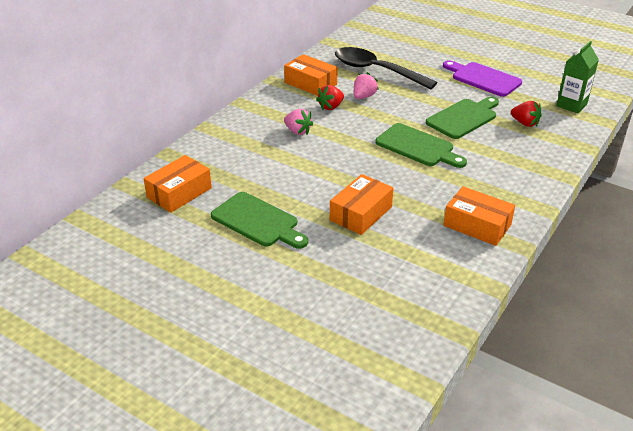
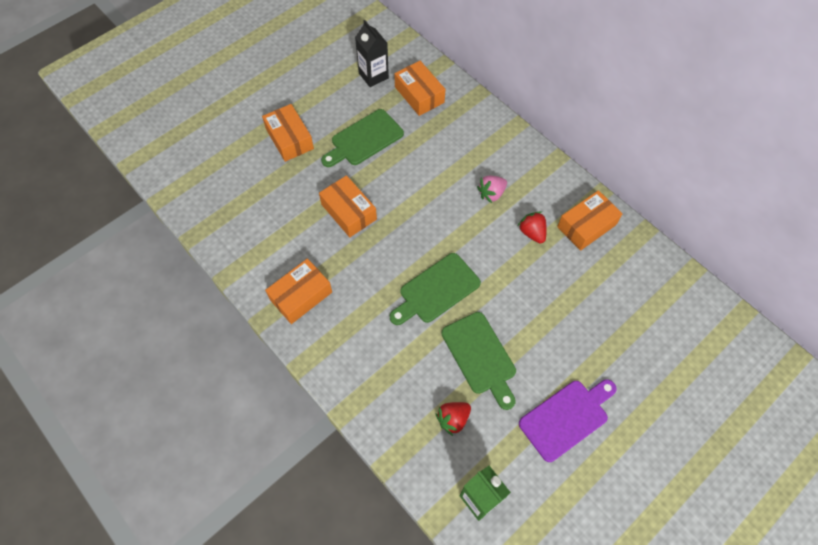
camera: 105 degrees right, 25 degrees up
(154, 233) = (373, 75): none -> black carton
(277, 283) = (289, 139): none -> orange box
(364, 96) = (547, 269): pink strawberry -> none
(376, 70) = (607, 300): black spoon -> none

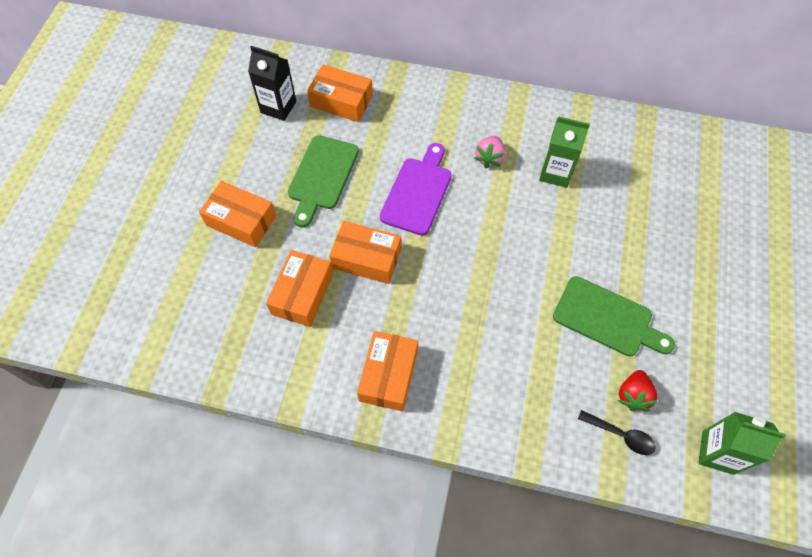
camera: 35 degrees left, 0 degrees up
(421, 439) = (621, 435): none -> black spoon
(436, 290) = (515, 282): green cutting board -> none
(532, 233) = (555, 173): red strawberry -> green carton
(566, 417) = (724, 323): purple cutting board -> purple cutting board (418, 192)
(586, 226) = (596, 138): orange box -> orange box (302, 294)

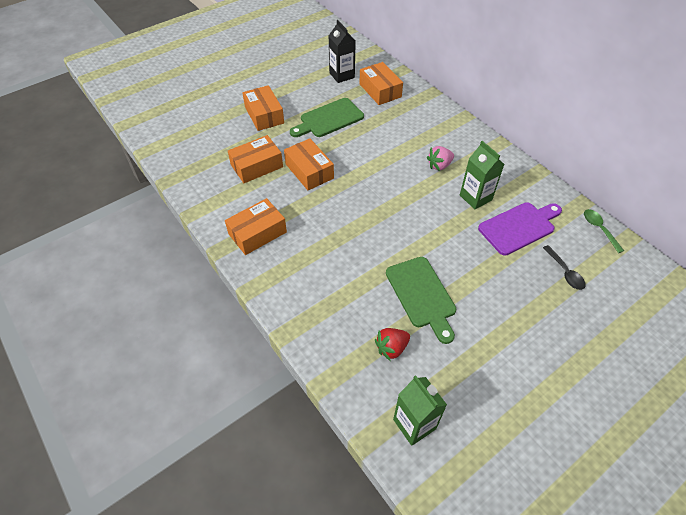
camera: 40 degrees right, 10 degrees down
(418, 192) = (375, 157): purple cutting board -> purple cutting board (519, 227)
(621, 435) = (358, 363): black spoon -> black spoon (565, 272)
(683, 132) = (599, 229): none -> green spoon

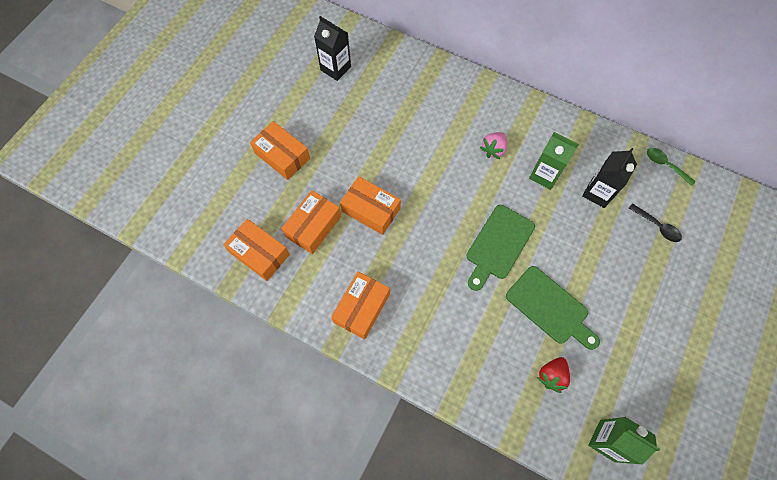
camera: 25 degrees left, 15 degrees up
(329, 119) = (354, 134): green cutting board -> green cutting board (498, 245)
(380, 90) = (387, 74): orange box -> orange box (259, 253)
(519, 227) = (598, 193): purple cutting board -> black carton

